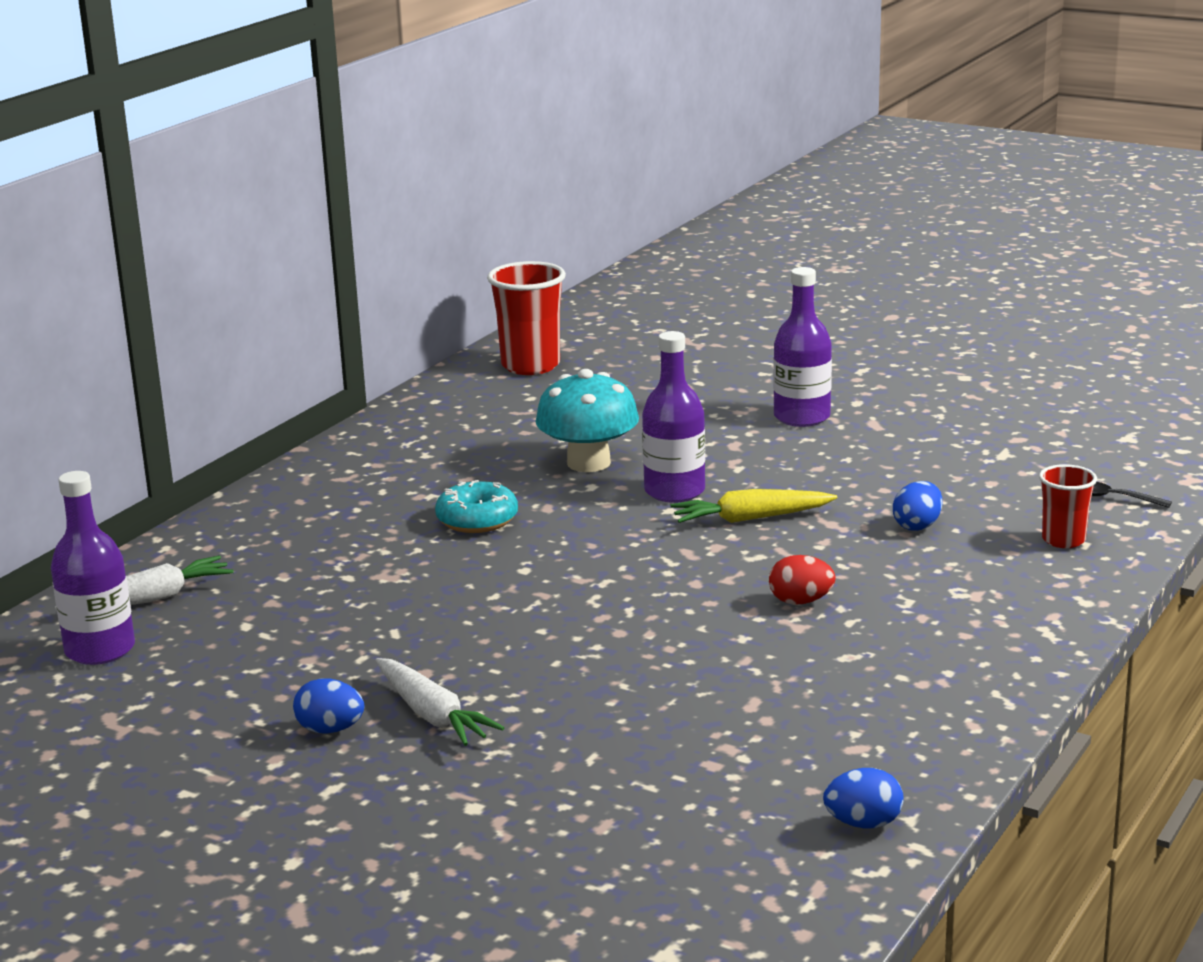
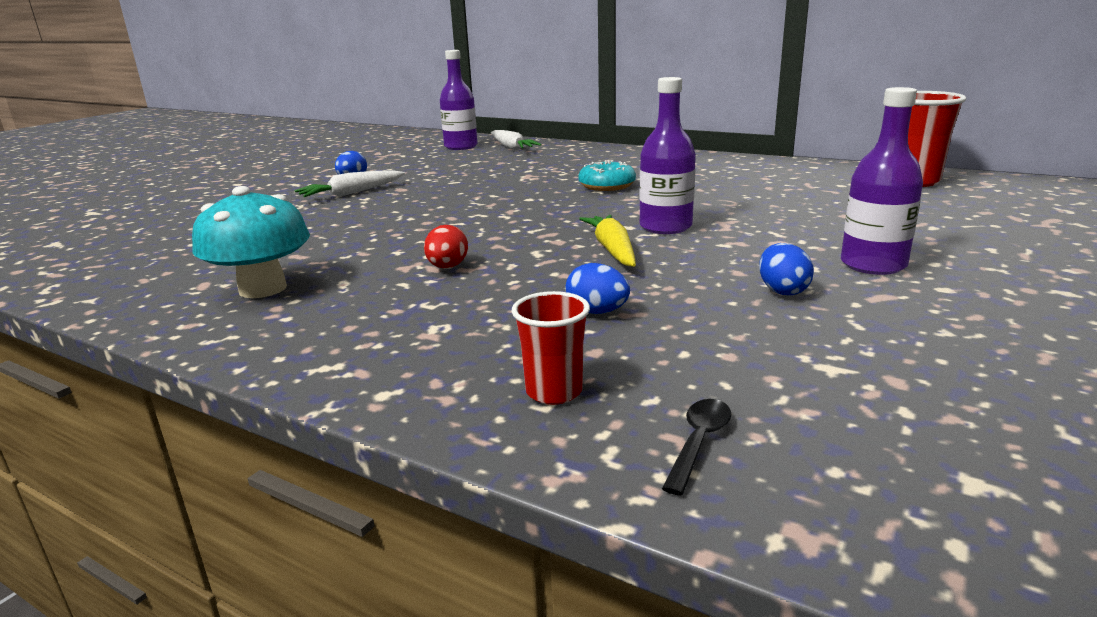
camera: 90 degrees right, 0 degrees up
(588, 463) = (715, 203): turquoise mushroom -> turquoise mushroom (263, 289)
(863, 823) = (104, 286): blue egg -> blue egg (782, 291)

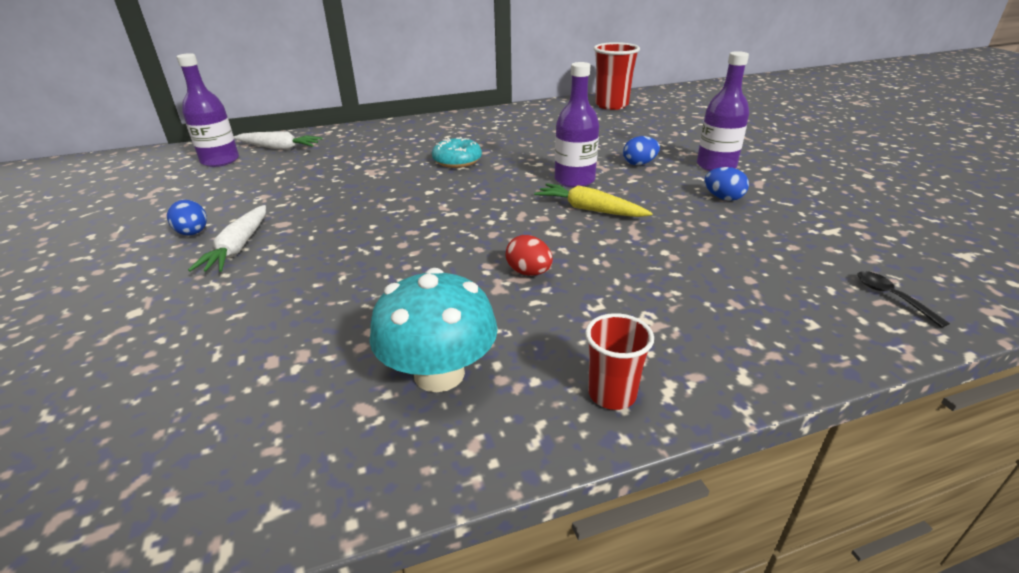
camera: 50 degrees left, 10 degrees up
(554, 391) = (796, 313): red cup -> red cup (612, 394)
(597, 312) = (690, 255): blue egg -> blue egg (639, 164)

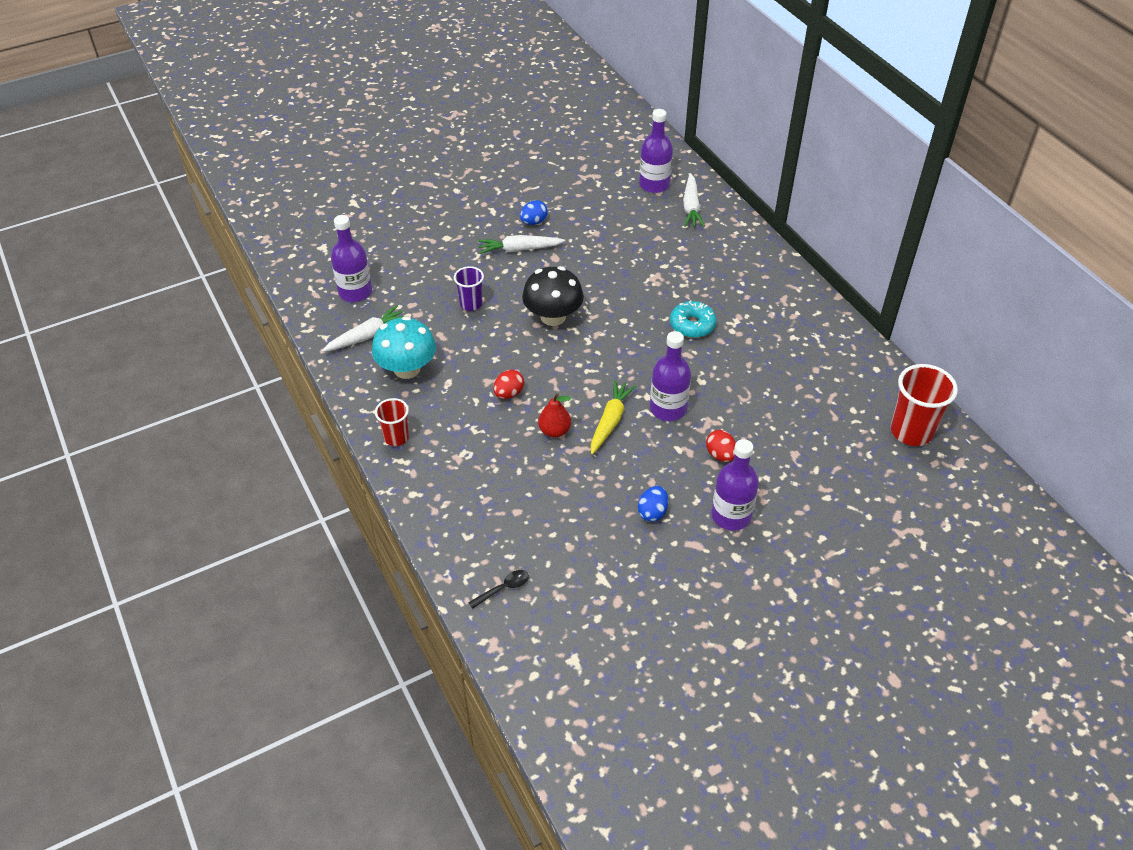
camera: 80 degrees right, 15 degrees up
(163, 447) = (355, 292): none -> purple bottle
(317, 429) = (367, 335): none -> white carrot
(321, 295) = (471, 304): none -> purple cup
(395, 232) = (553, 317): none -> black mushroom
(603, 243) = (554, 431): none -> red pear
(639, 164) = (720, 455): blue egg -> red egg

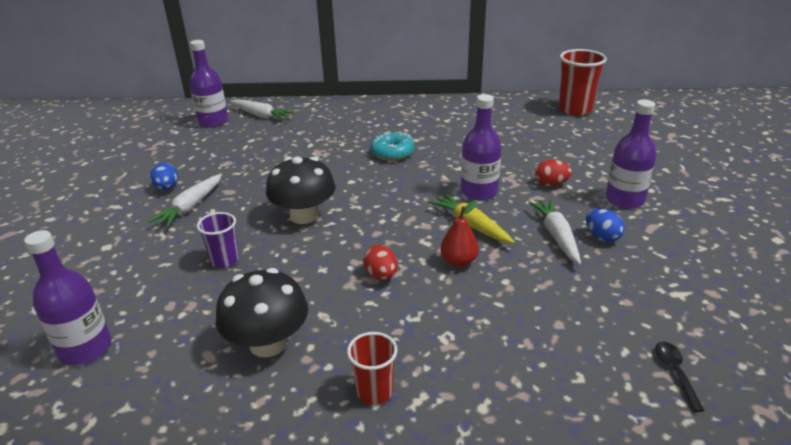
camera: 60 degrees left, 15 degrees down
(367, 335) = (173, 362): white carrot -> white carrot (556, 236)
(407, 369) = (268, 343): turquoise mushroom -> black mushroom

